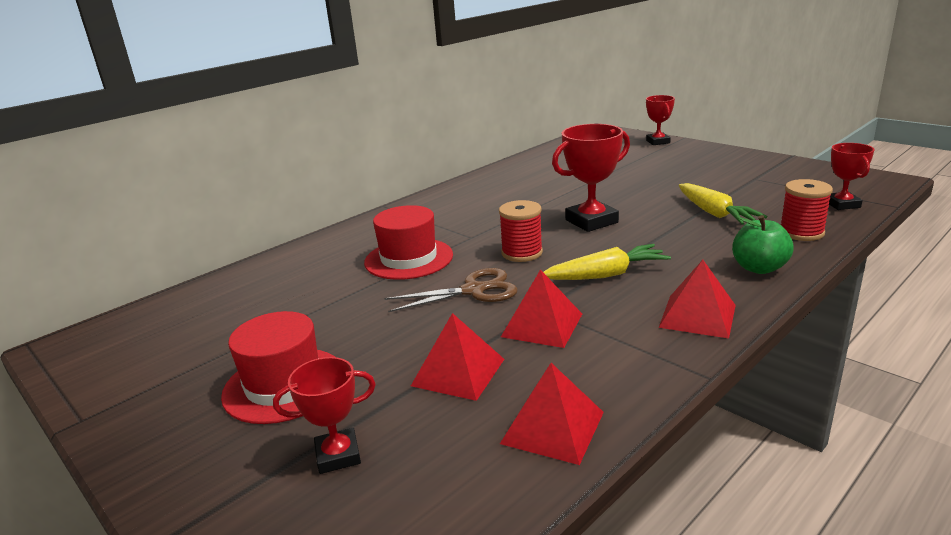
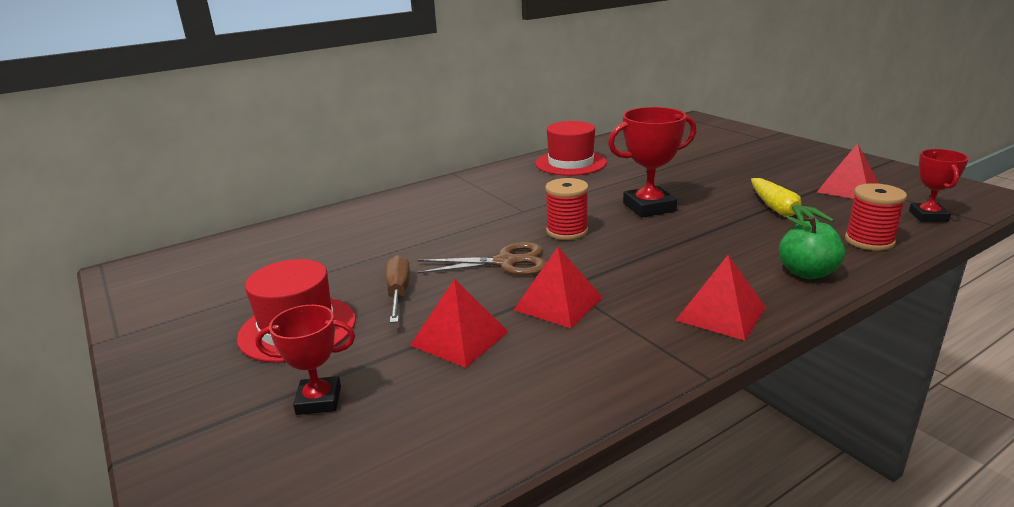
camera: 10 degrees right, 0 degrees up
(376, 334) = (398, 293): none -> brown screwdriver
(409, 259) = (456, 225): red hat -> red hat (570, 163)
(553, 427) = (528, 404): red pyramid -> red pyramid (848, 189)
(606, 275) = (642, 262): yellow carrot -> none
(658, 142) = (750, 134): red trophy -> none

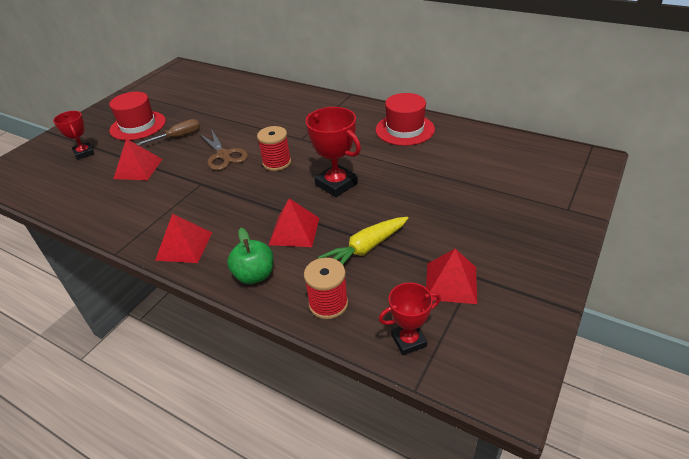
camera: 65 degrees right, 15 degrees up
(558, 303) = (180, 186): red pyramid -> red pyramid (294, 231)

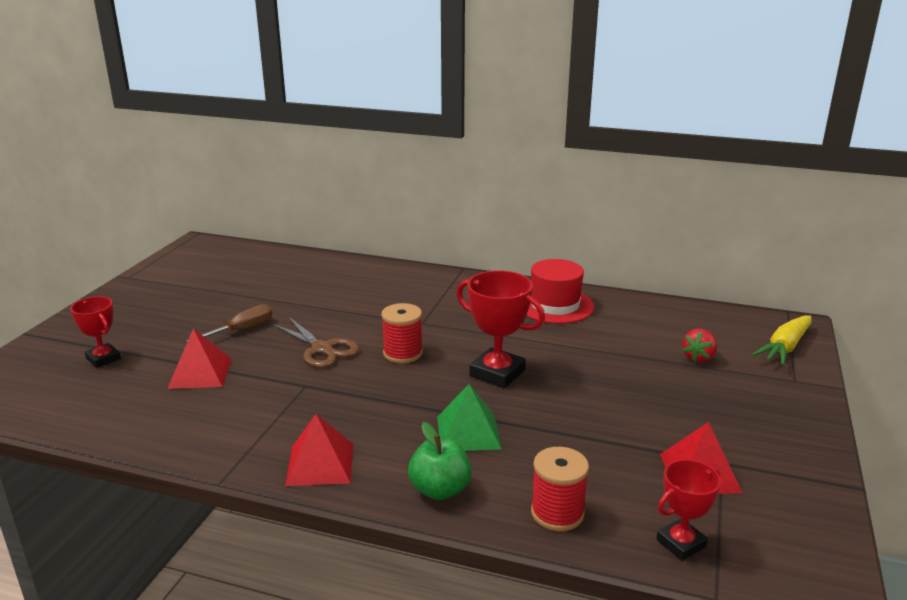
camera: 15 degrees left, 15 degrees down
(138, 126) = (172, 319): red hat -> none
(294, 231) = (468, 432): red pyramid -> green pyramid
(366, 248) = (573, 444): yellow carrot -> yellow carrot (785, 348)
(497, 182) = (698, 357): none -> red strawberry

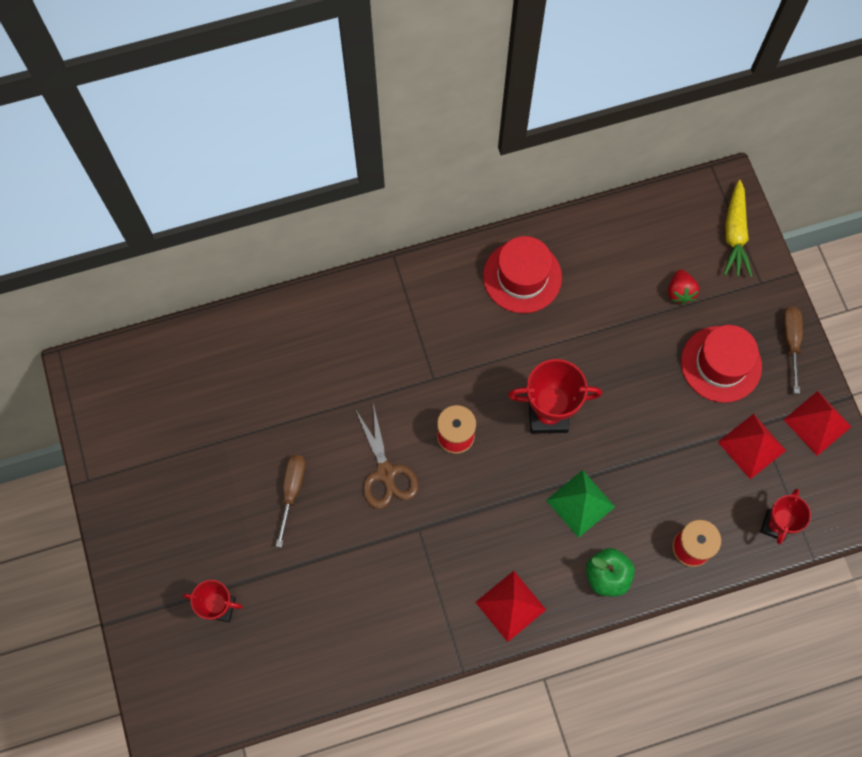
camera: 35 degrees left, 45 degrees up
(200, 373) = (321, 570): red pyramid -> red pyramid (817, 423)
(322, 349) = (385, 473): brown scissors -> brown scissors turned 60 degrees clockwise
(707, 409) = (721, 364): none -> red hat
(804, 425) = (790, 342): none -> brown screwdriver

